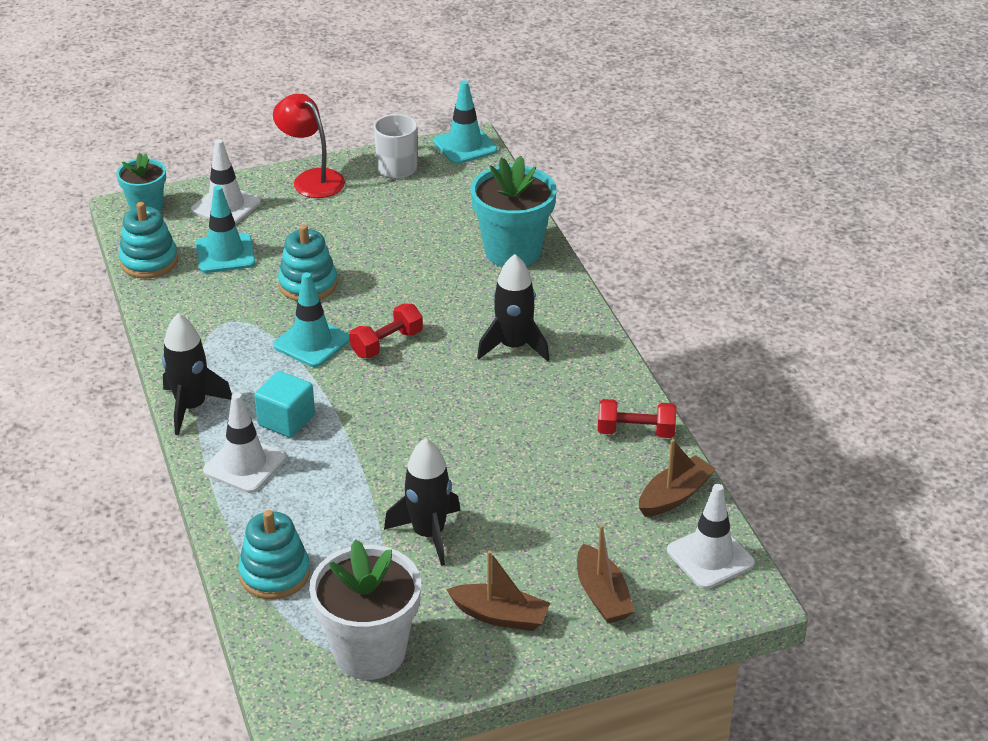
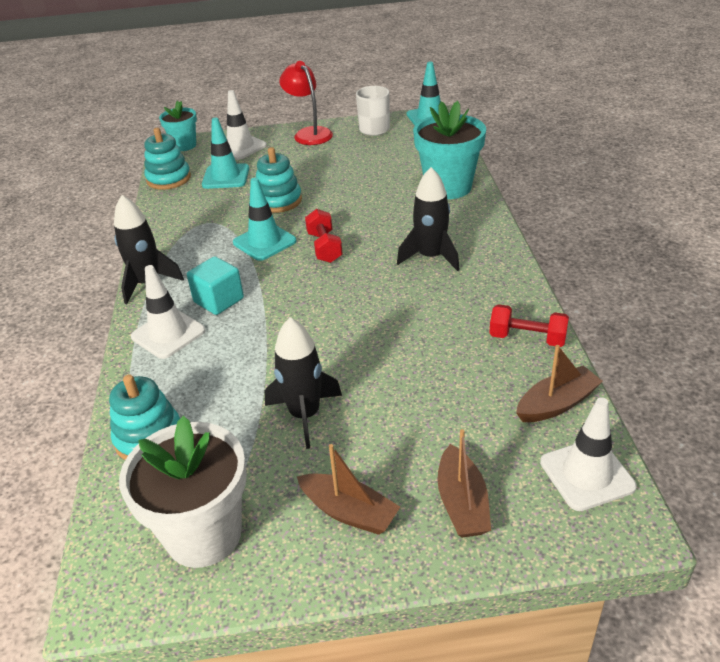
camera: 15 degrees right, 0 degrees up
(387, 344) = (324, 247): red dumbbell -> red dumbbell turned 75 degrees counterclockwise

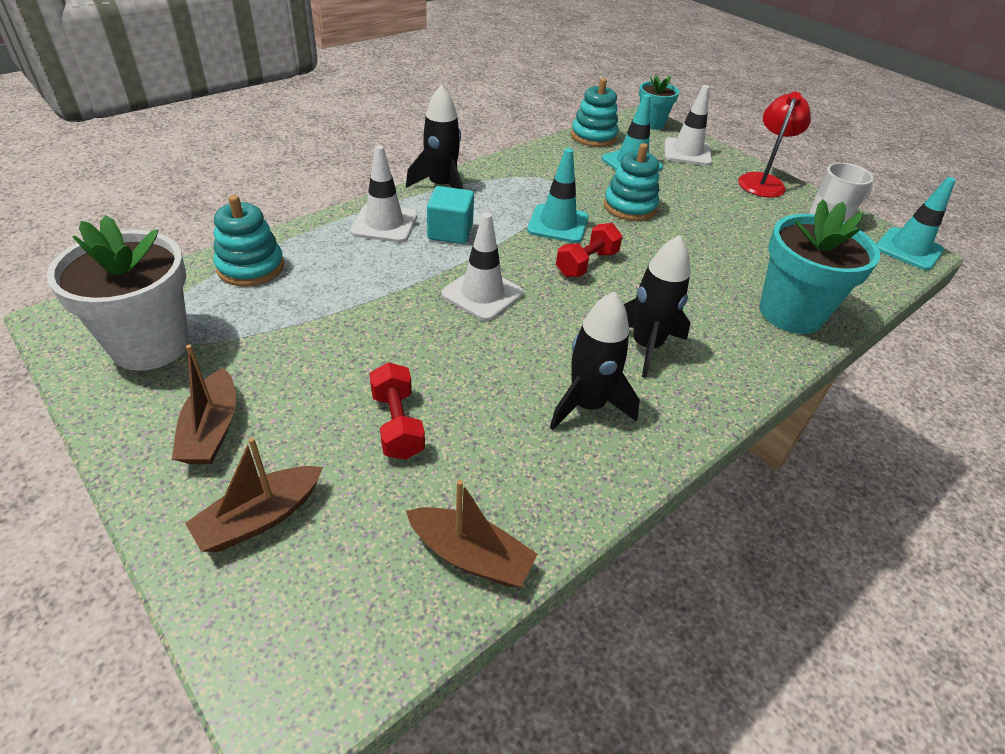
camera: 50 degrees right, 5 degrees up
(305, 415) = (329, 347): black rocket -> black rocket (587, 405)
(527, 338) = (571, 484): red dumbbell -> red dumbbell (397, 424)
(587, 474) = (360, 631): white traffic cone -> white traffic cone (482, 294)

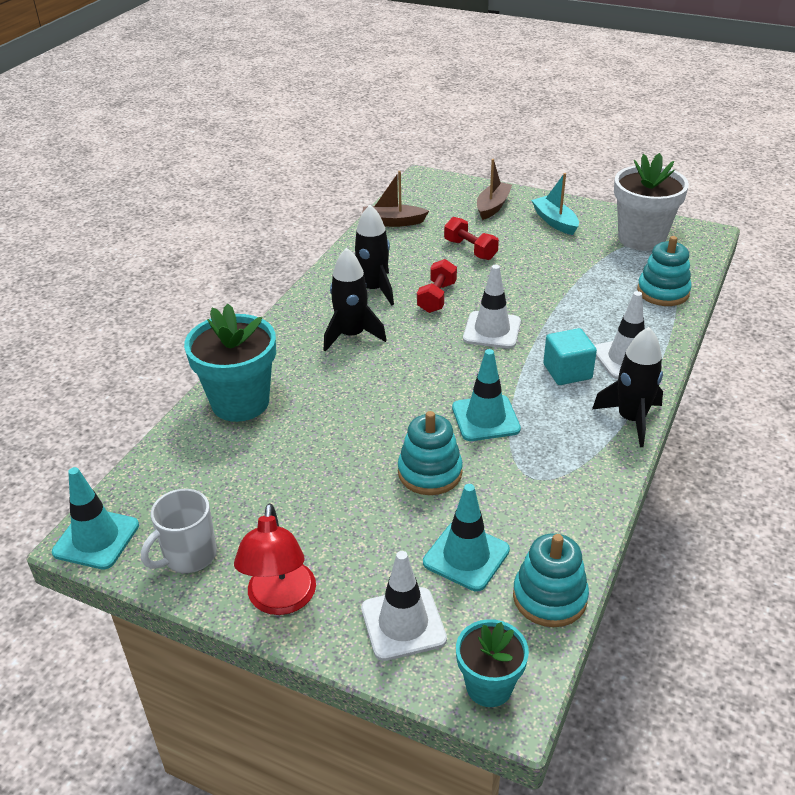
camera: 160 degrees right, 5 degrees down
(212, 429) = (555, 222): brown boat -> turquoise boat
(586, 264) = (432, 385): red dumbbell -> red dumbbell (436, 297)

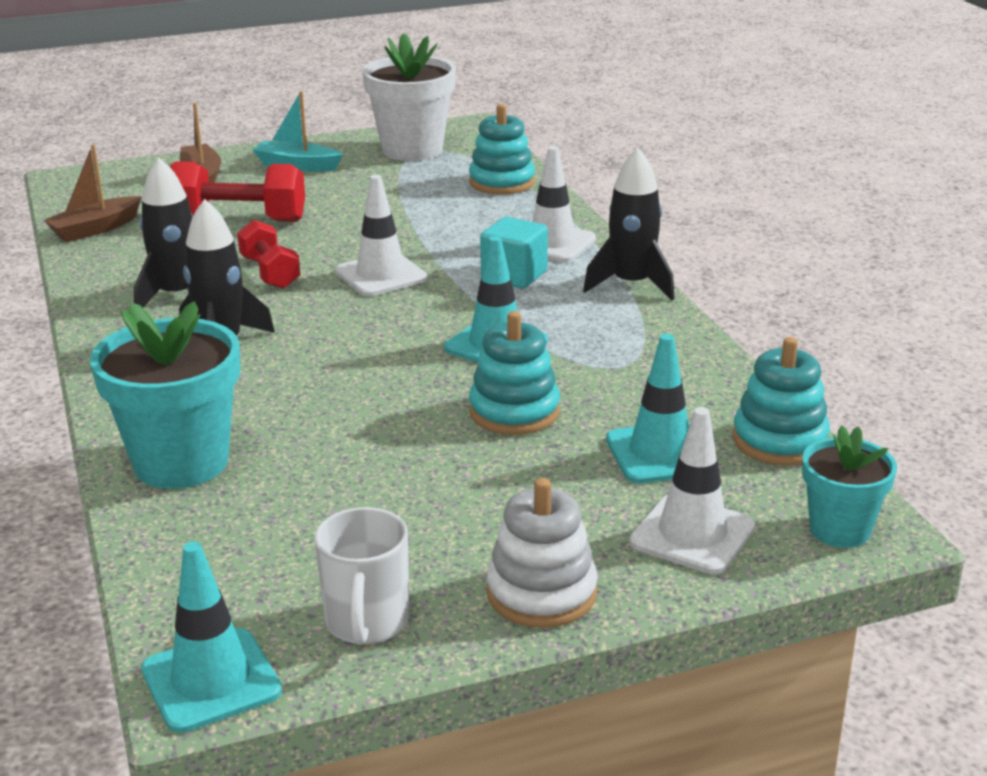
camera: 45 degrees left, 10 degrees down
(280, 600) = (541, 593): red lamp -> white stacking toy
(470, 250) = (239, 220): red dumbbell -> red dumbbell, size x1.55

